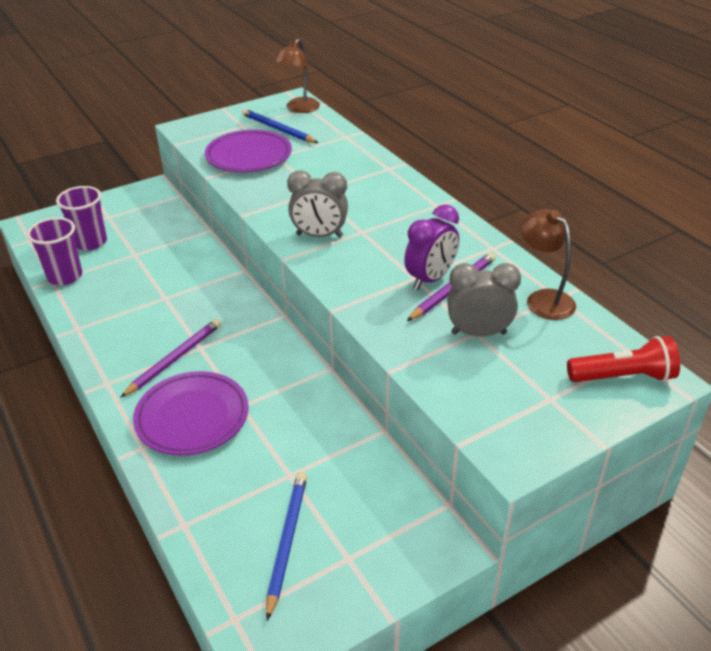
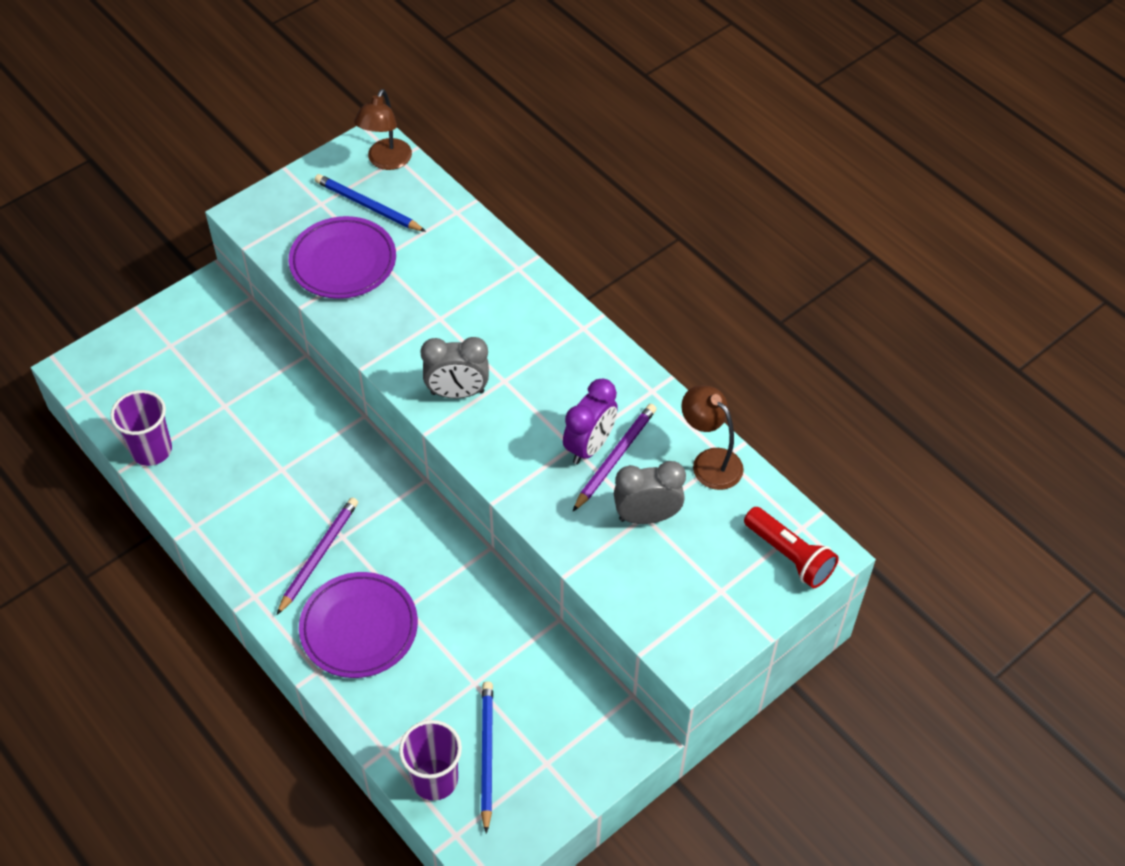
camera: 10 degrees left, 15 degrees up
(90, 242) = (163, 392): purple cup -> purple cup (434, 779)
(623, 377) = (789, 556): red flashlight -> red flashlight turned 60 degrees clockwise

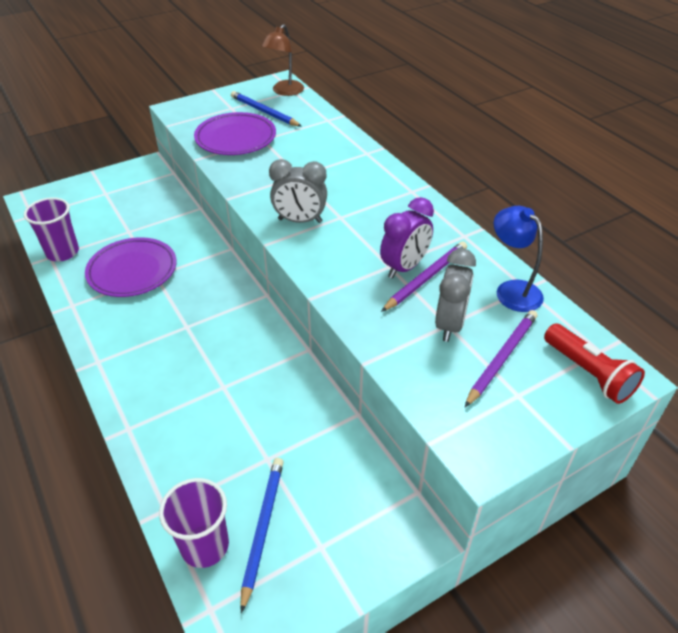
camera: 10 degrees right, 10 degrees down
(318, 555) = (162, 338): purple pencil -> purple pencil (501, 358)
(359, 628) = (177, 398): purple plate -> purple plate (132, 271)
(647, 516) = (450, 324): grey clock -> grey clock turned 105 degrees clockwise
(709, 462) = (512, 290): brown lamp -> blue lamp

